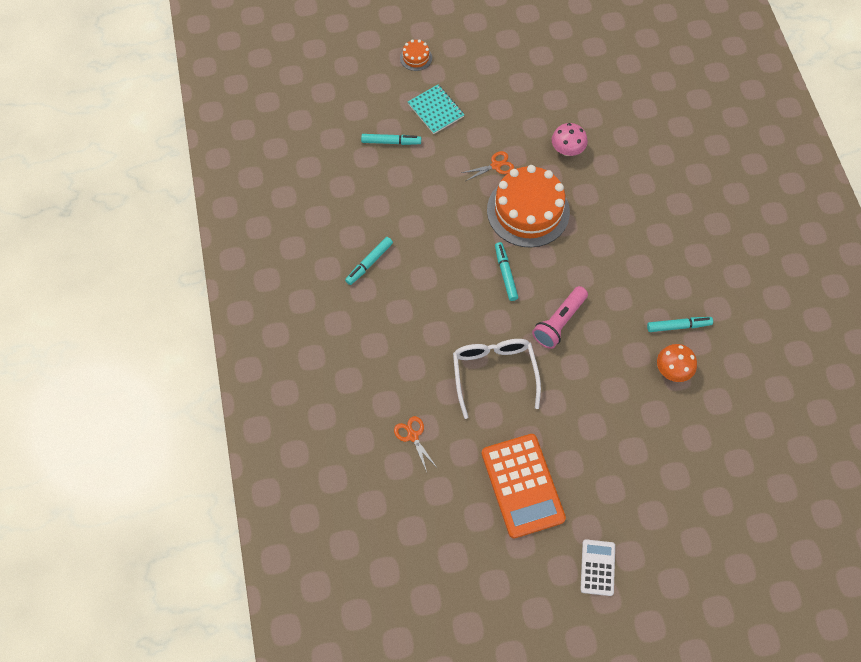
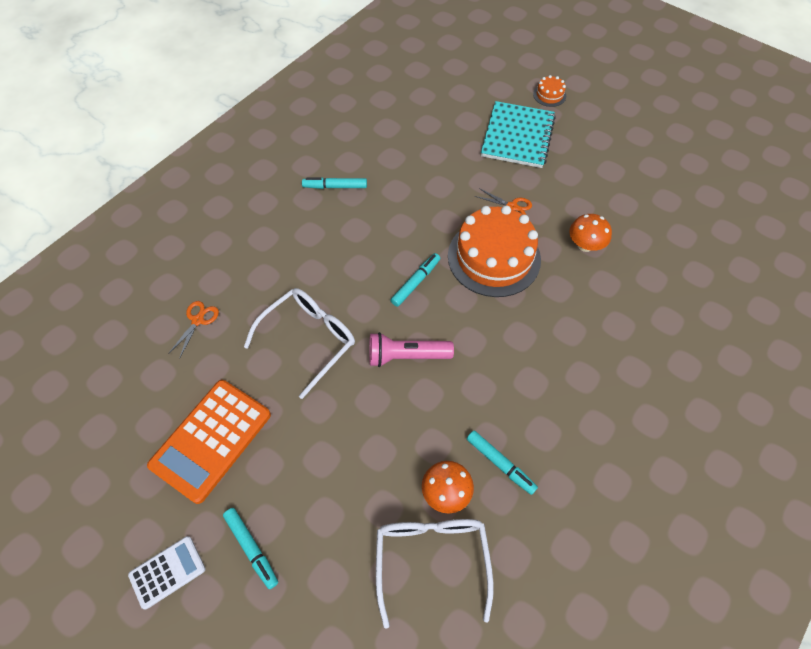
camera: 50 degrees right, 5 degrees down
(391, 142) = (457, 129): turquoise marker -> turquoise marker (251, 548)
(436, 110) = (517, 136): turquoise notebook -> turquoise notebook, size x1.57
(567, 150) = (585, 245): pink mushroom -> orange mushroom
(707, 409) = (431, 560): none -> white glasses

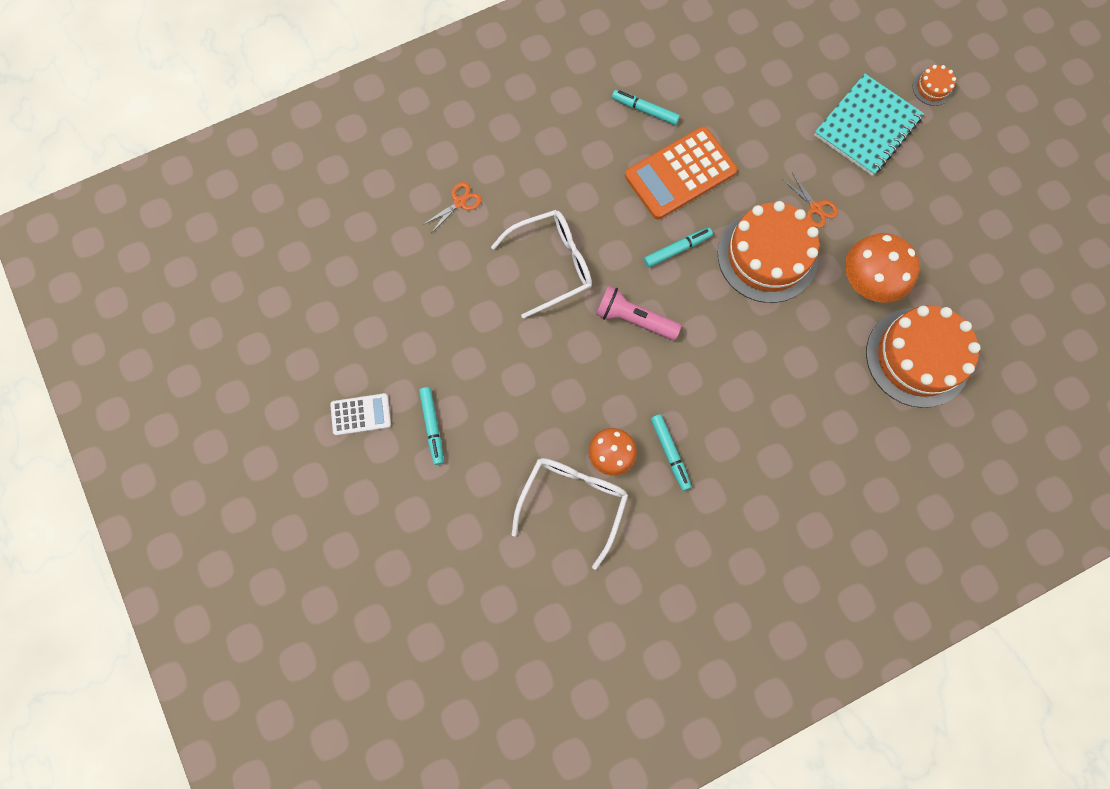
camera: 25 degrees right, 15 degrees up
(211, 440) = (432, 321): orange calculator -> orange calculator (680, 174)
(585, 245) = (867, 282): orange mushroom -> orange mushroom, size x1.55
(659, 287) = (917, 357): none -> orange cake

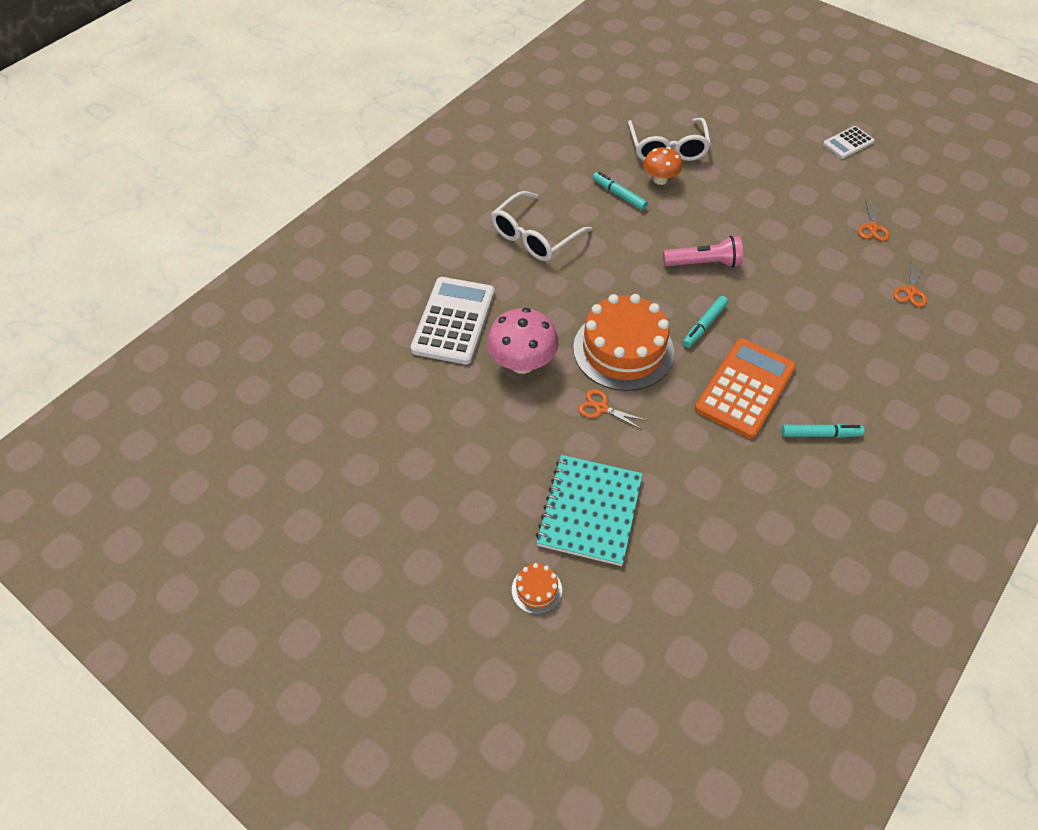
camera: 155 degrees right, 20 degrees down
(432, 427) = (795, 153): turquoise marker -> none
(433, 287) = (872, 228): none -> orange scissors
(551, 265) = (798, 275): white glasses -> white glasses (535, 236)
(867, 282) = (522, 363): orange mushroom -> pink mushroom
(917, 357) = (453, 321): orange cake -> white calculator

